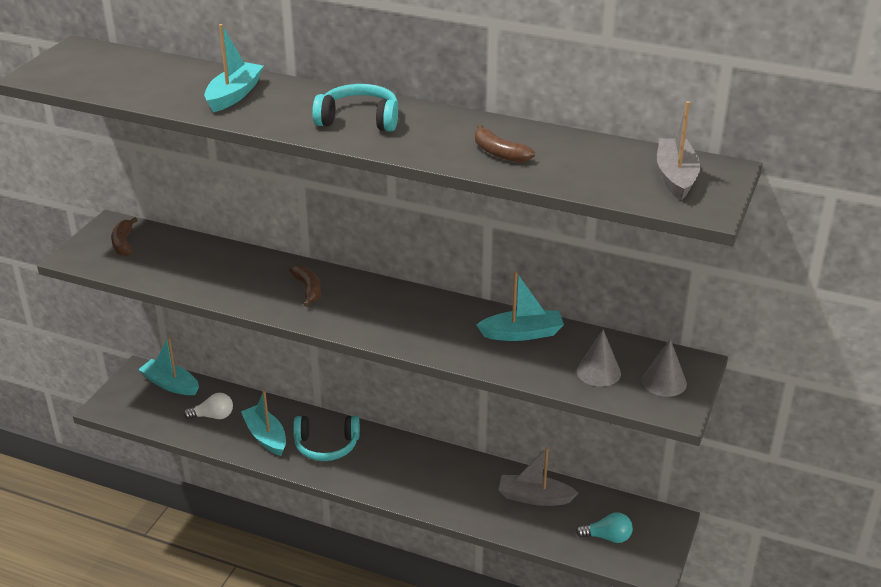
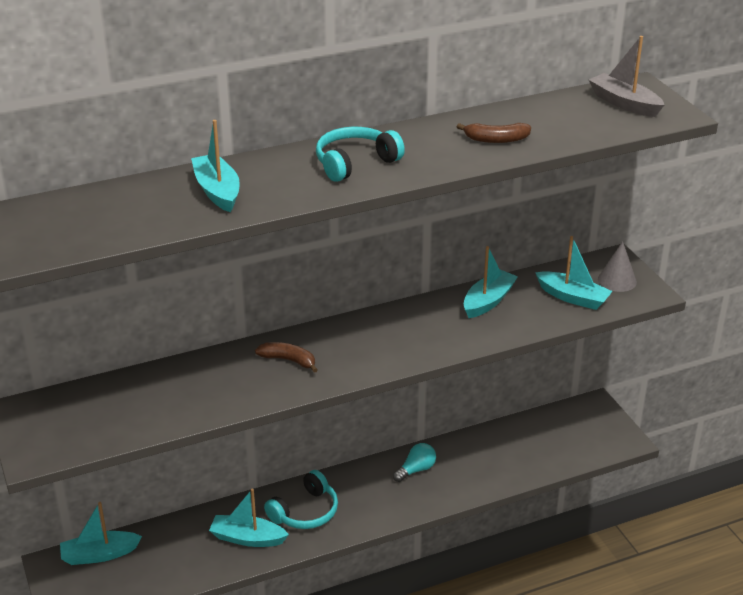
camera: 45 degrees left, 0 degrees up
(123, 243) = (61, 418): brown banana -> none
(213, 416) = (178, 553): white light bulb -> none
(535, 497) = (499, 446): grey boat -> none
(598, 372) = (573, 297): grey cone -> turquoise boat
(607, 537) = (576, 440): turquoise light bulb -> turquoise light bulb (416, 470)

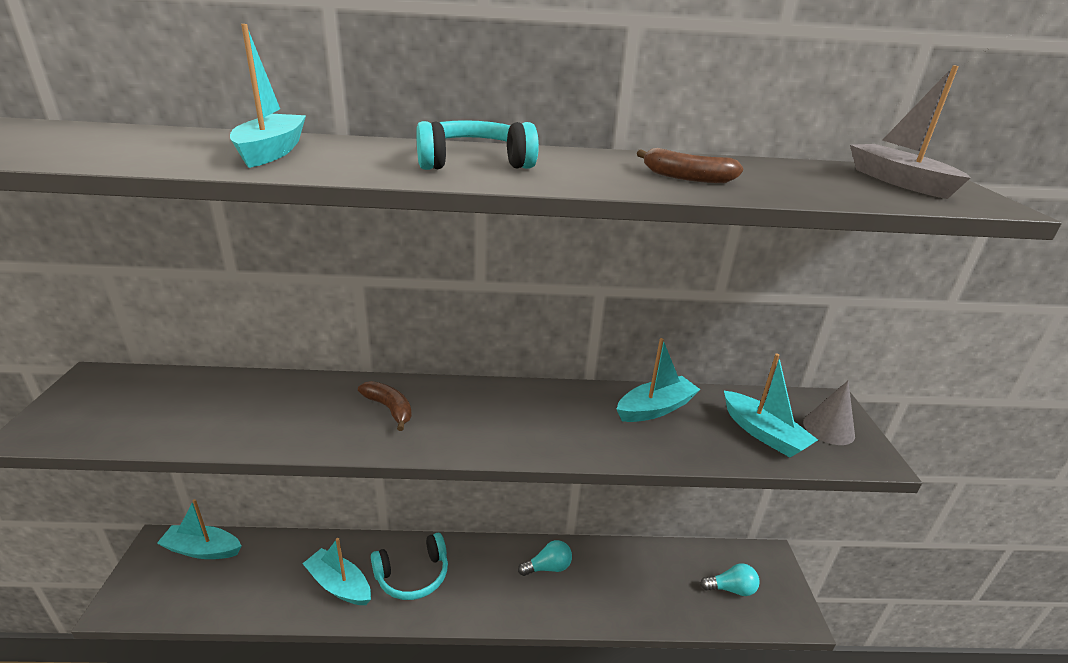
camera: 20 degrees right, 5 degrees down
(570, 438) = (731, 588): none -> turquoise light bulb

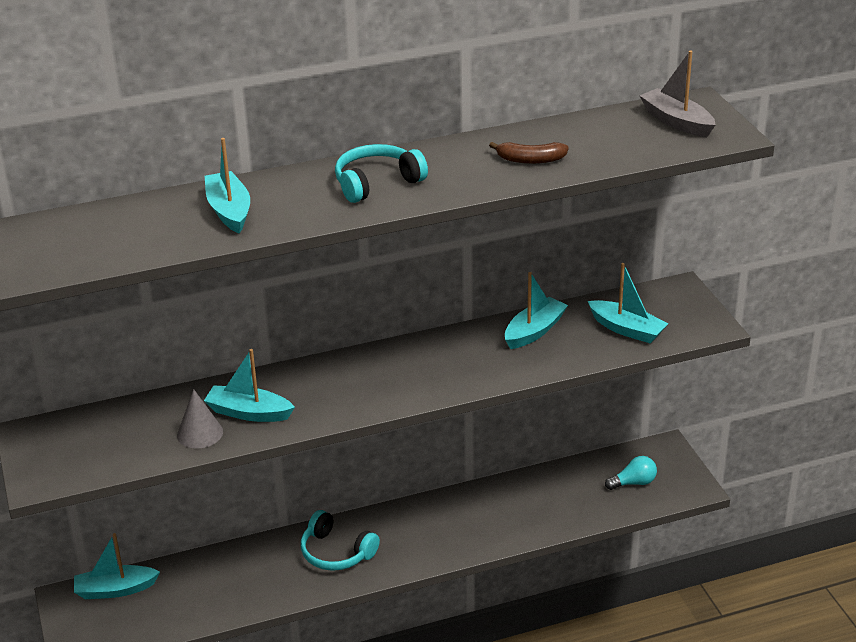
camera: 15 degrees left, 5 degrees up
(339, 585) = (272, 578): turquoise boat -> turquoise boat (249, 413)
(389, 409) = (312, 389): brown banana -> none
(413, 575) = (336, 552): turquoise headphones -> turquoise headphones turned 75 degrees clockwise
(548, 567) = (460, 512): turquoise light bulb -> none
(828, 428) = (678, 312): grey cone -> grey cone (200, 433)

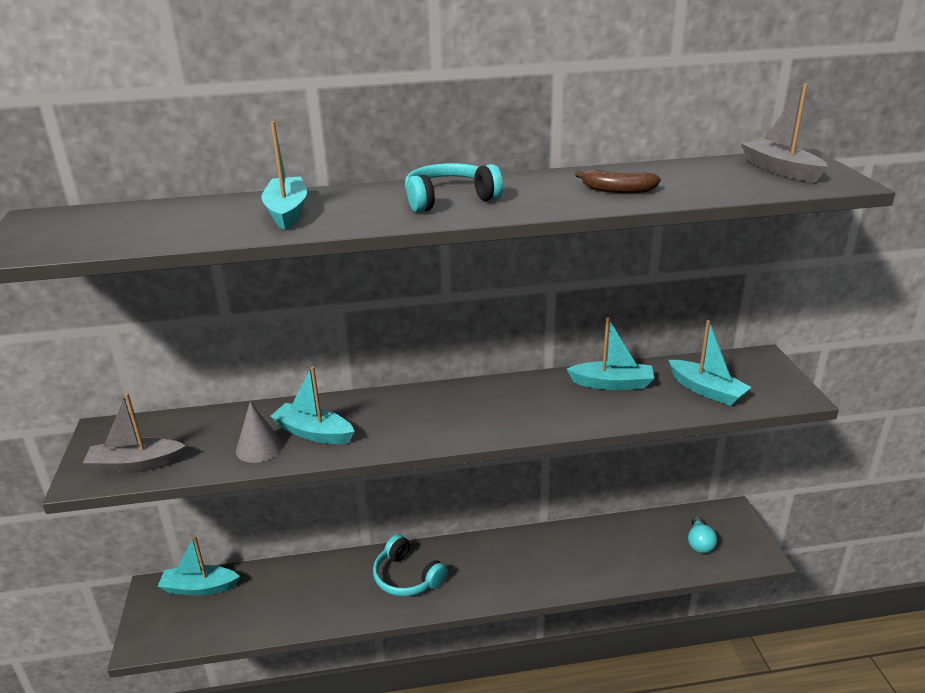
camera: 10 degrees right, 5 degrees down
(83, 463) = (136, 464): none -> grey boat
(534, 331) = (612, 384): turquoise boat -> turquoise boat turned 45 degrees clockwise
(633, 483) = (699, 543): turquoise light bulb -> turquoise light bulb turned 105 degrees clockwise

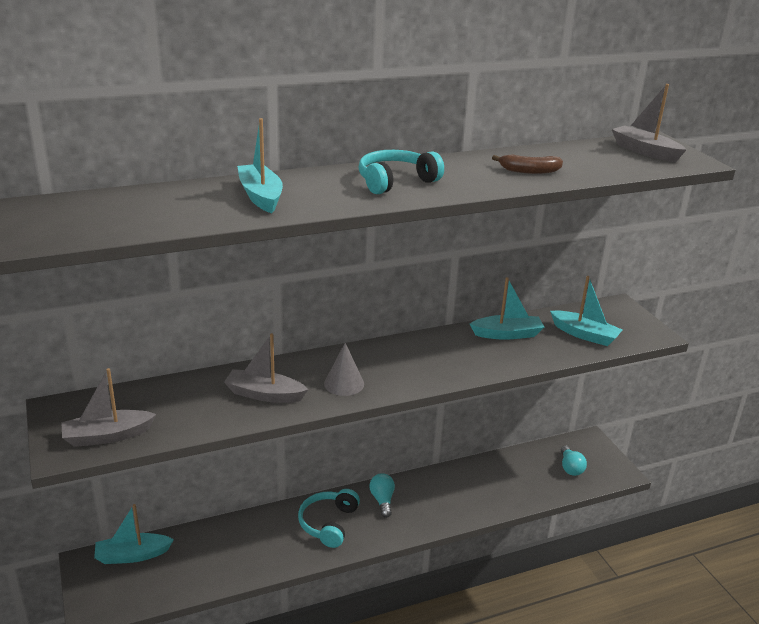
camera: 15 degrees left, 0 degrees up
(259, 448) = (219, 411): grey cone -> grey cone (344, 383)
(314, 433) = (264, 394): turquoise boat -> grey boat
(407, 577) = (328, 523): turquoise headphones -> turquoise headphones turned 75 degrees clockwise
(472, 558) = (382, 500): none -> turquoise light bulb

